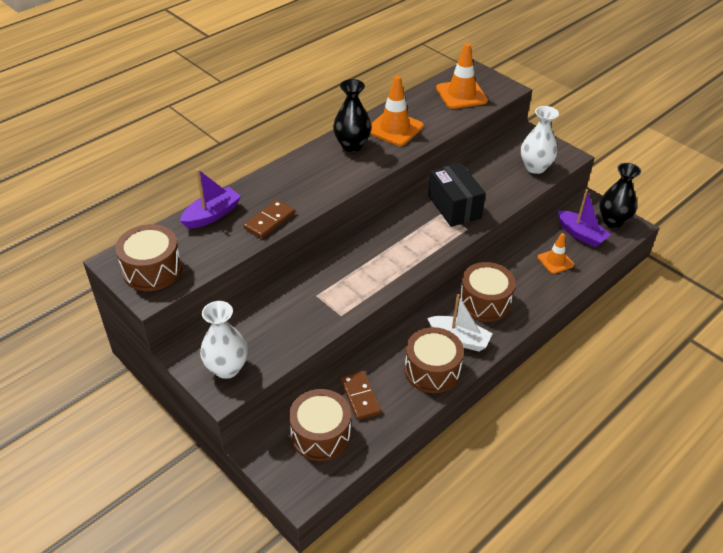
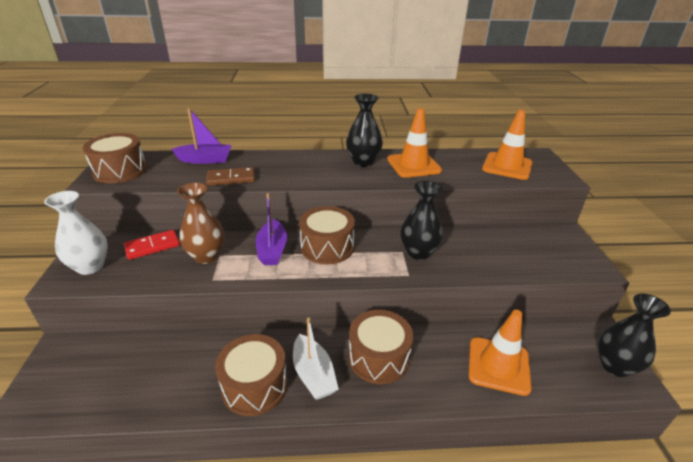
camera: 40 degrees right, 10 degrees down
(249, 322) = (152, 246): none -> red domino
(307, 302) = (206, 256): none -> brown vase
(320, 435) = (105, 372): brown drum -> brown drum (327, 247)
(360, 397) = (173, 364): brown domino -> none
(454, 207) = (418, 252): black box -> black vase
(535, 167) = (543, 260): white vase -> none
(555, 261) = (498, 365): orange traffic cone -> orange traffic cone, size x1.63
(581, 234) = (558, 357): purple boat -> purple boat (272, 250)

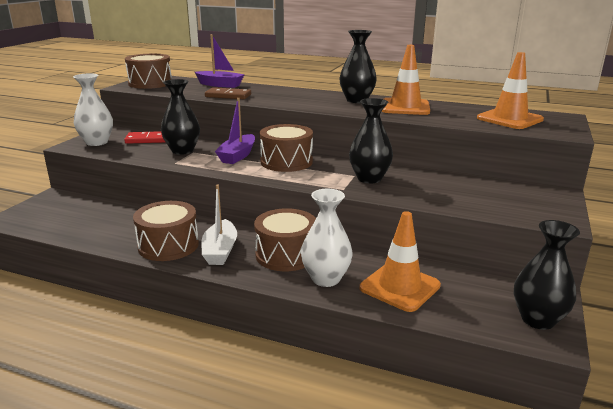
camera: 25 degrees right, 10 degrees down
(206, 256) = (182, 150): brown vase -> black vase
(435, 378) = (326, 279): none -> white vase

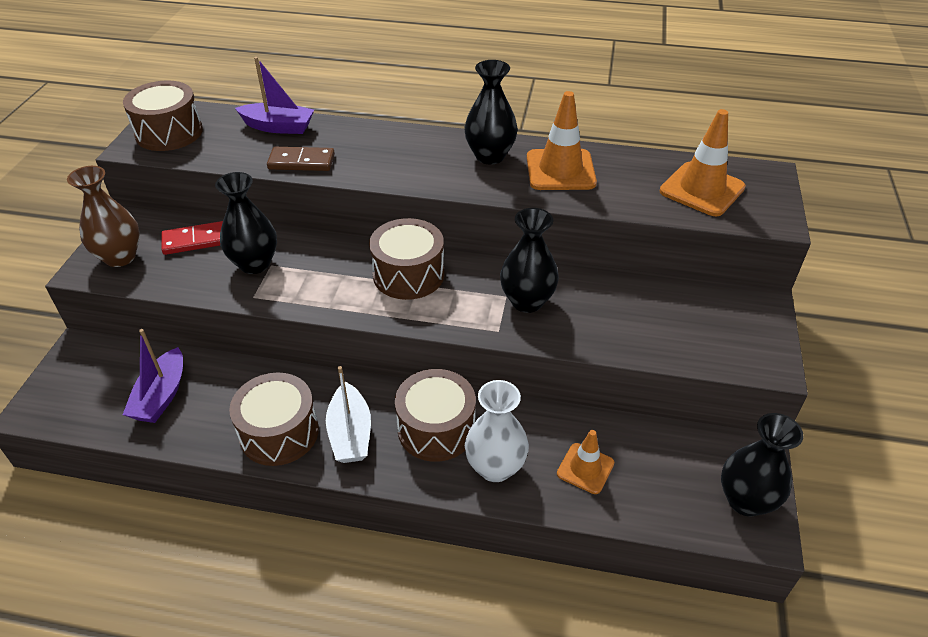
camera: 10 degrees left, 20 degrees up
(97, 142) = (120, 257): white vase -> brown vase
(237, 156) = (337, 268): purple boat -> purple boat (161, 396)
(399, 287) = (585, 468): orange traffic cone -> orange traffic cone, size x0.61

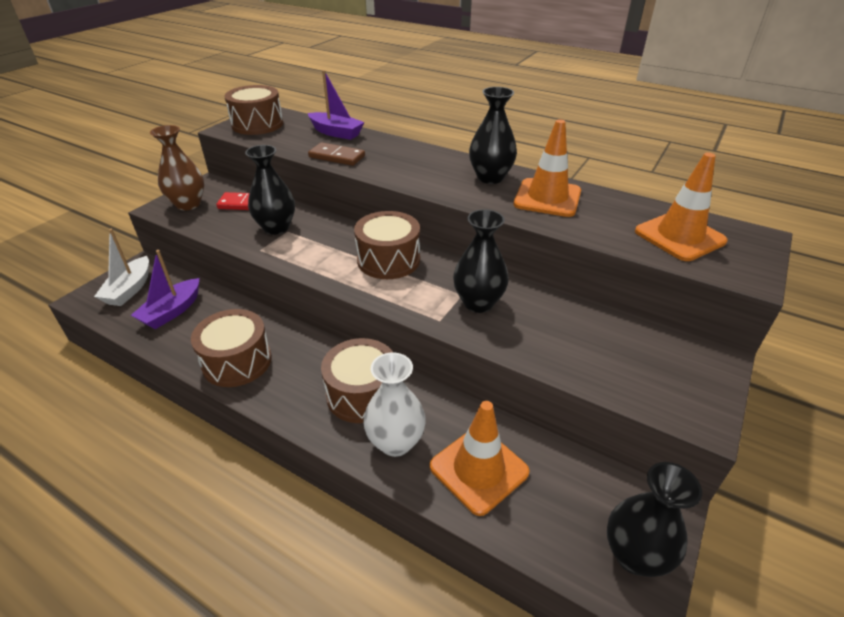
camera: 20 degrees right, 5 degrees down
(350, 433) = (290, 378): white boat -> white boat (129, 289)
(585, 468) = (479, 469): orange traffic cone -> orange traffic cone, size x1.63

